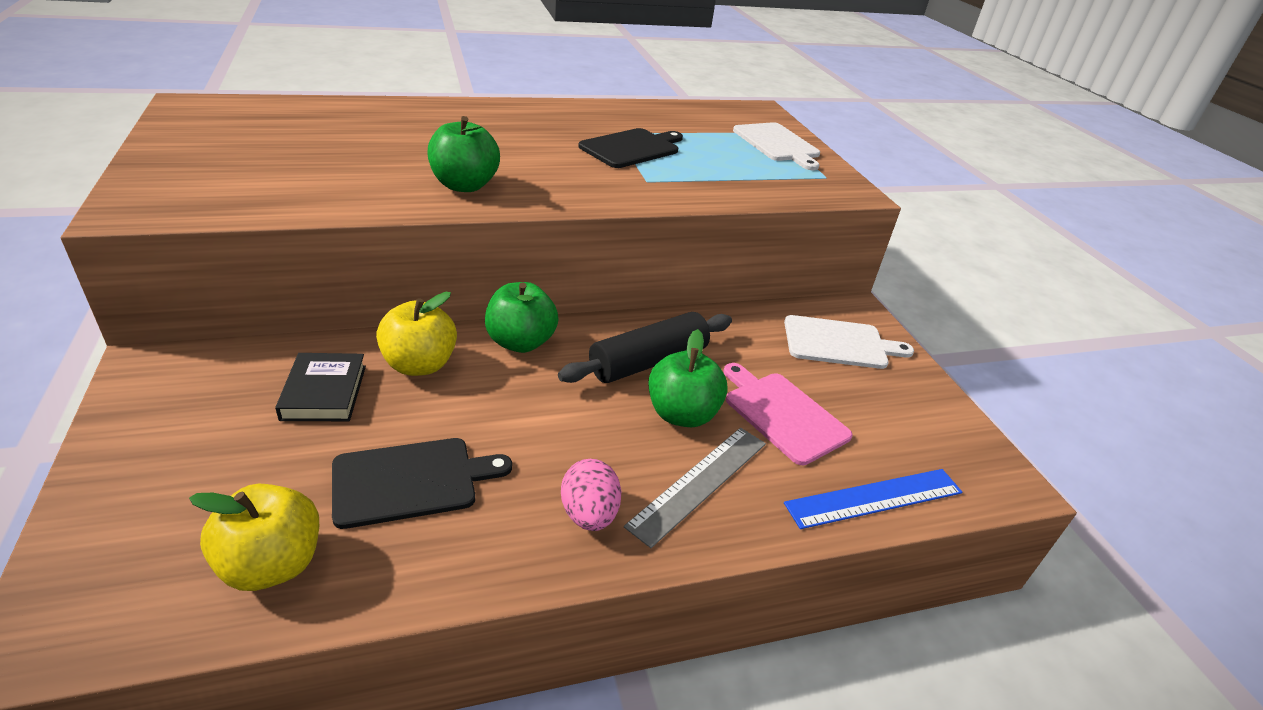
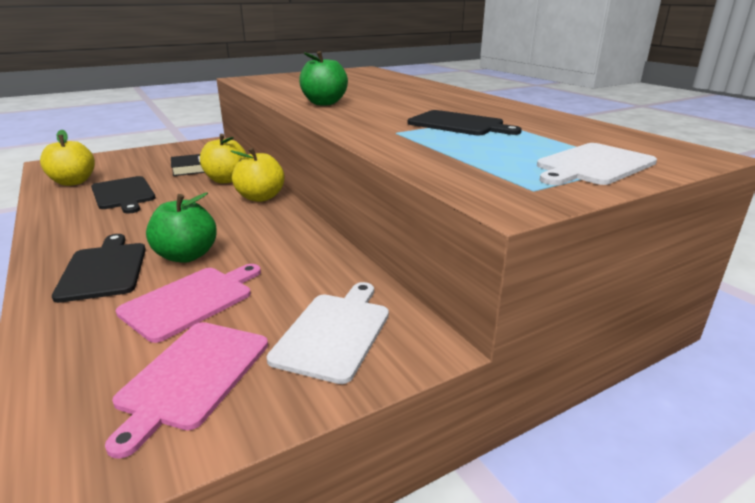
camera: 80 degrees right, 10 degrees down
(520, 342) = (260, 197): green apple -> yellow apple
(589, 514) = (82, 237): pink egg -> none
(648, 362) = (253, 237): black rolling pin -> none
(699, 482) = (104, 269): grey ruler -> black cutting board
(839, 343) = (334, 332): white cutting board -> white cutting board turned 150 degrees counterclockwise
(875, 498) = (59, 358): blue ruler -> none
(895, 417) = (192, 376): none -> pink cutting board

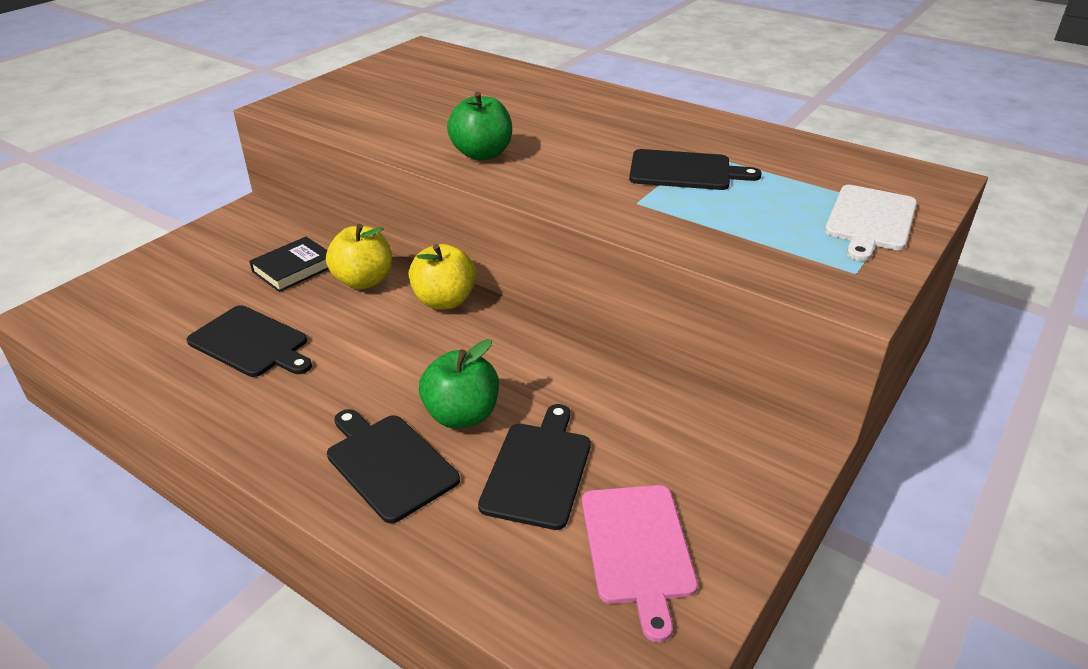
camera: 25 degrees left, 10 degrees up
(73, 182) = (141, 340): yellow apple -> none
(191, 300) = (538, 470): pink cutting board -> black cutting board
(334, 332) = (711, 458): white cutting board -> none

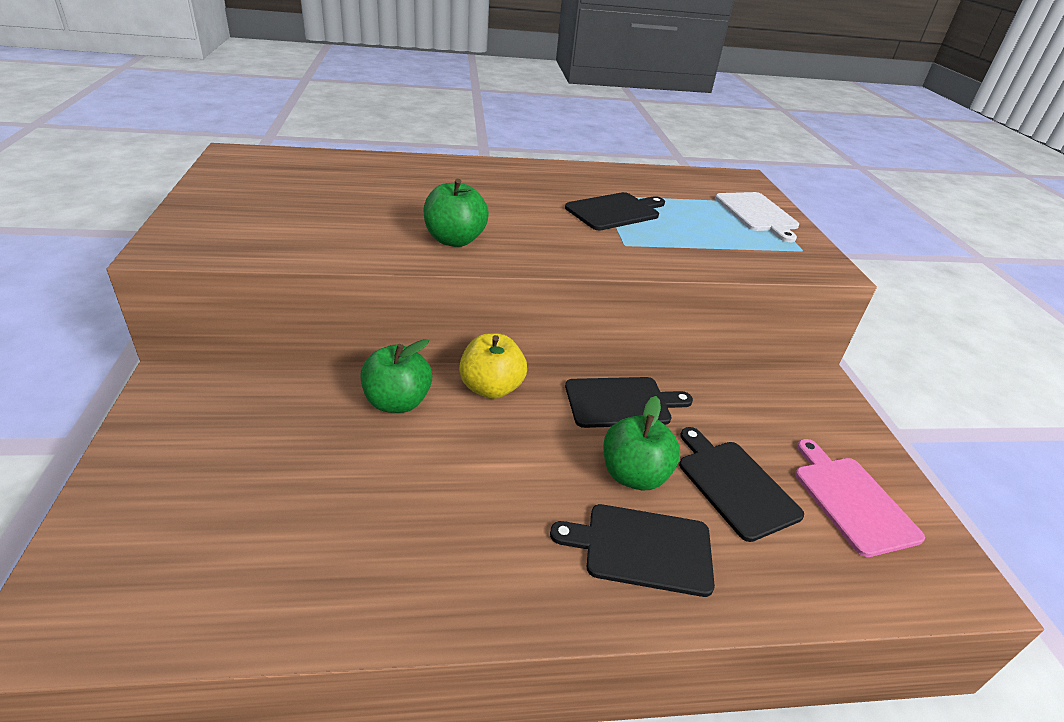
camera: 45 degrees left, 0 degrees up
(251, 343) = (372, 515): black cutting board -> black cutting board (621, 402)
(294, 269) = (310, 421): black book -> none
(363, 281) = (397, 402): yellow apple -> green apple
(638, 548) = (851, 500): pink cutting board -> pink cutting board turned 150 degrees counterclockwise

